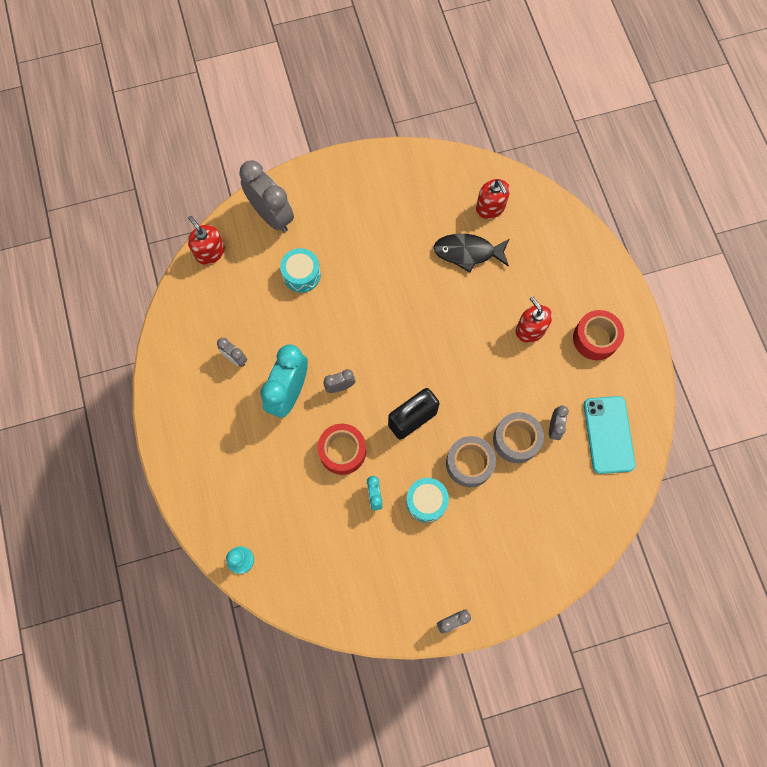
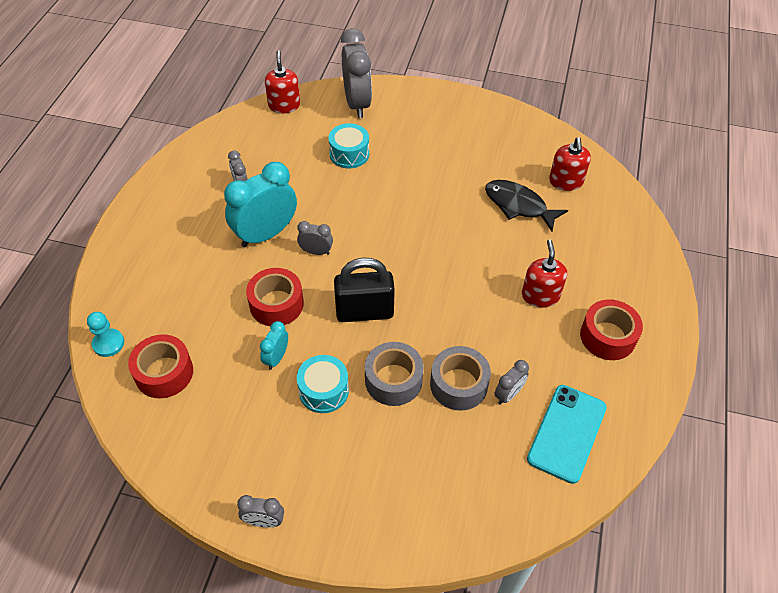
camera: 30 degrees right, 20 degrees down
(301, 557) = (164, 373): none -> red tape

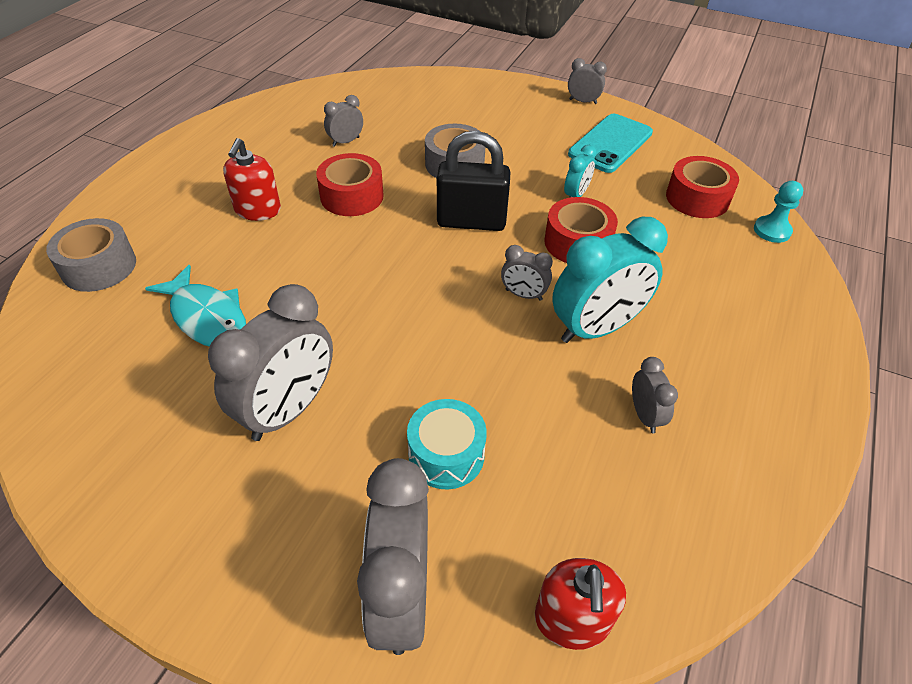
camera: 170 degrees left, 5 degrees down
(323, 391) = (527, 165): turquoise drum -> none
(440, 163) = (288, 410): none -> grey clock
(458, 384) = (390, 153): grey tape -> grey tape (99, 266)
(518, 205) = (207, 317): black fish -> turquoise fish
(565, 182) = (106, 344): red soap dispenser -> none
(567, 433) = (309, 114): turquoise phone -> turquoise phone (610, 143)
(607, 336) = (213, 168): red tape -> red tape (352, 196)

